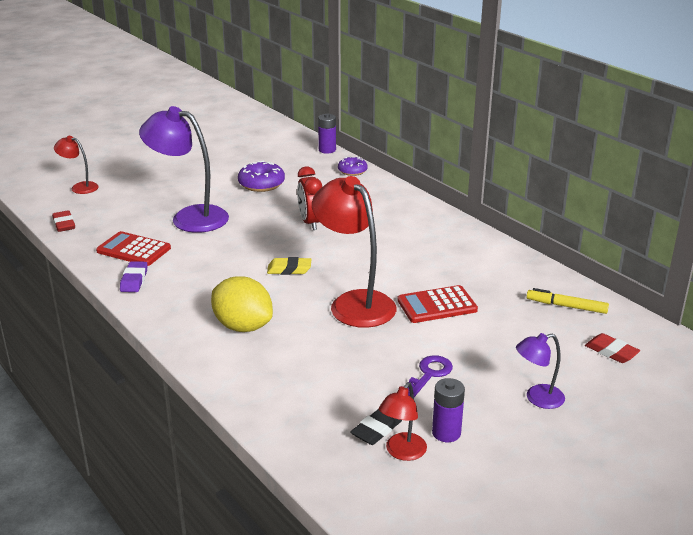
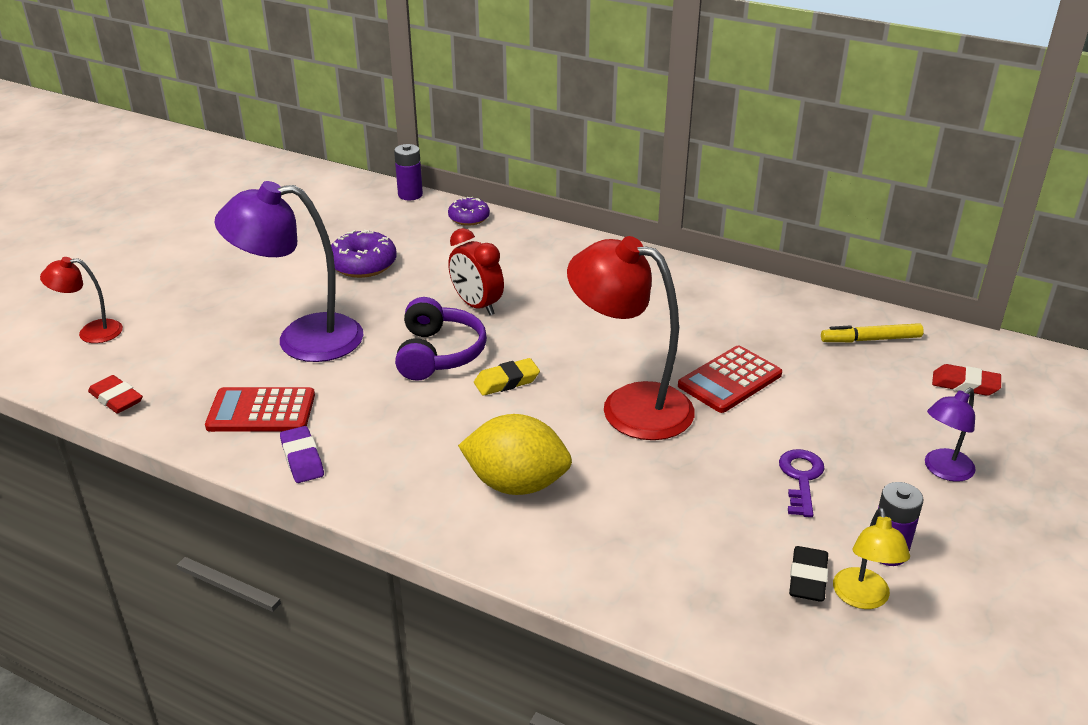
camera: 25 degrees left, 5 degrees up
(262, 244) = (439, 354): none -> purple headphones
(402, 452) = (862, 598): red lamp -> yellow lamp

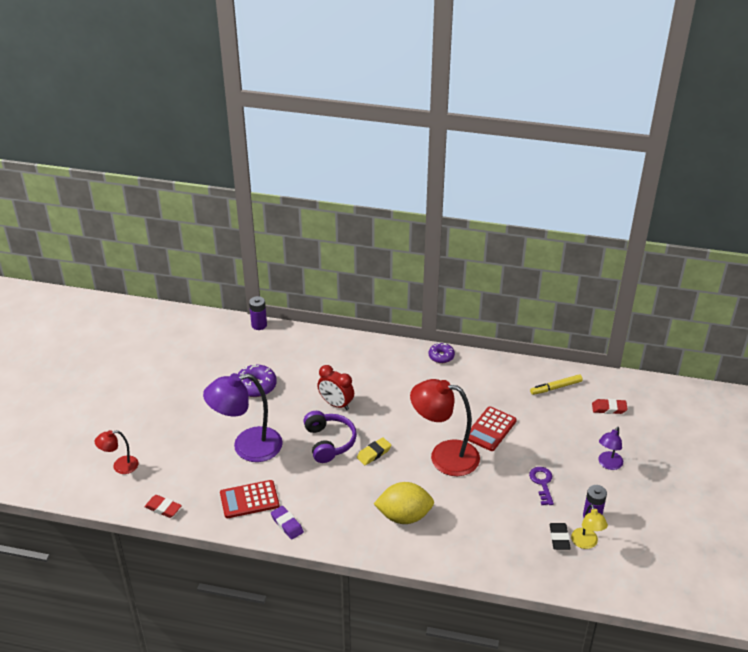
camera: 15 degrees left, 5 degrees up
(469, 218) = (303, 338): purple donut -> purple donut (441, 356)

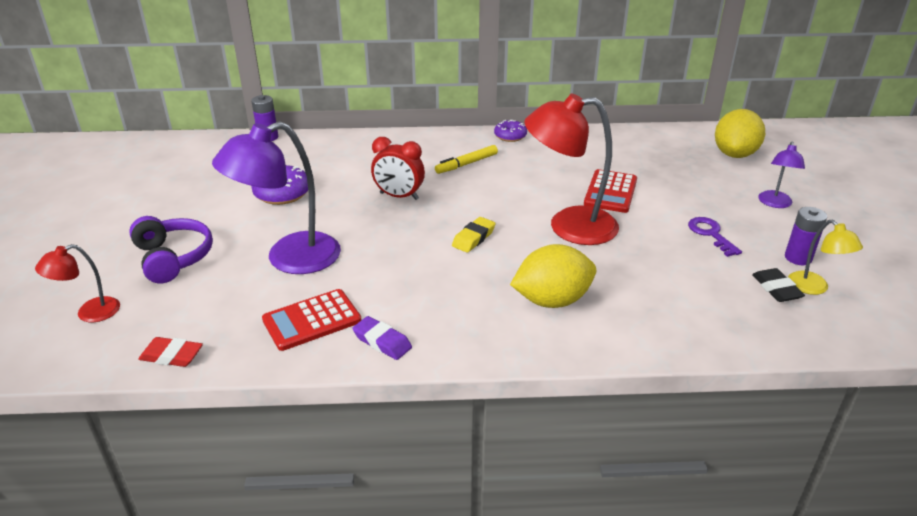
camera: 15 degrees left, 5 degrees down
(329, 442) = (406, 236): purple headphones -> purple headphones (173, 258)
(556, 387) = (661, 145): yellow marker -> yellow marker (466, 164)
(609, 408) = (734, 154): red eraser -> yellow lemon

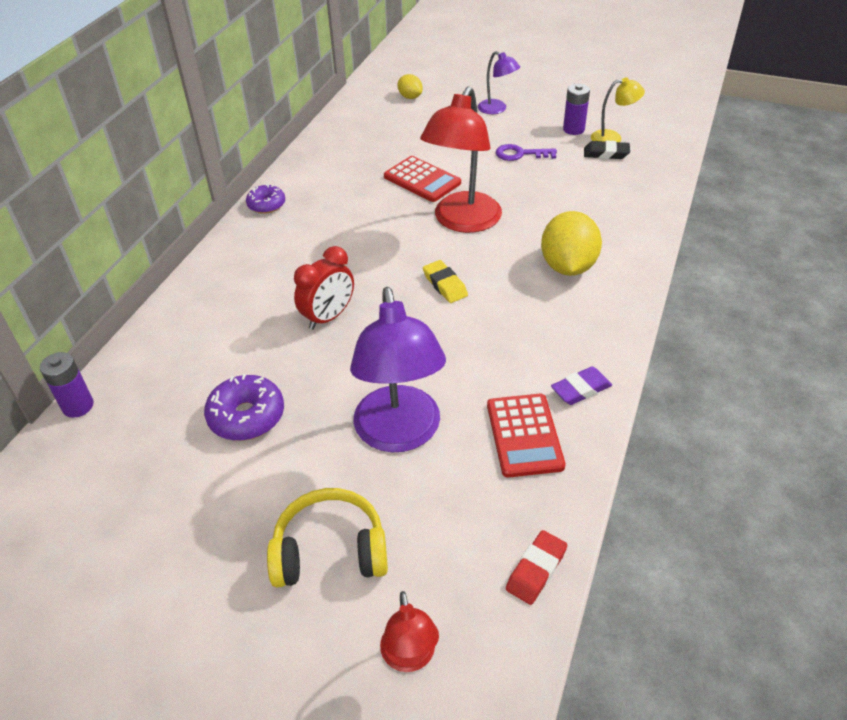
camera: 65 degrees left, 10 degrees up
(173, 258) = (330, 551): purple headphones -> yellow headphones
(466, 164) = (299, 251): yellow marker -> none
(734, 154) = (410, 97): yellow lemon -> yellow lemon, size x0.52

